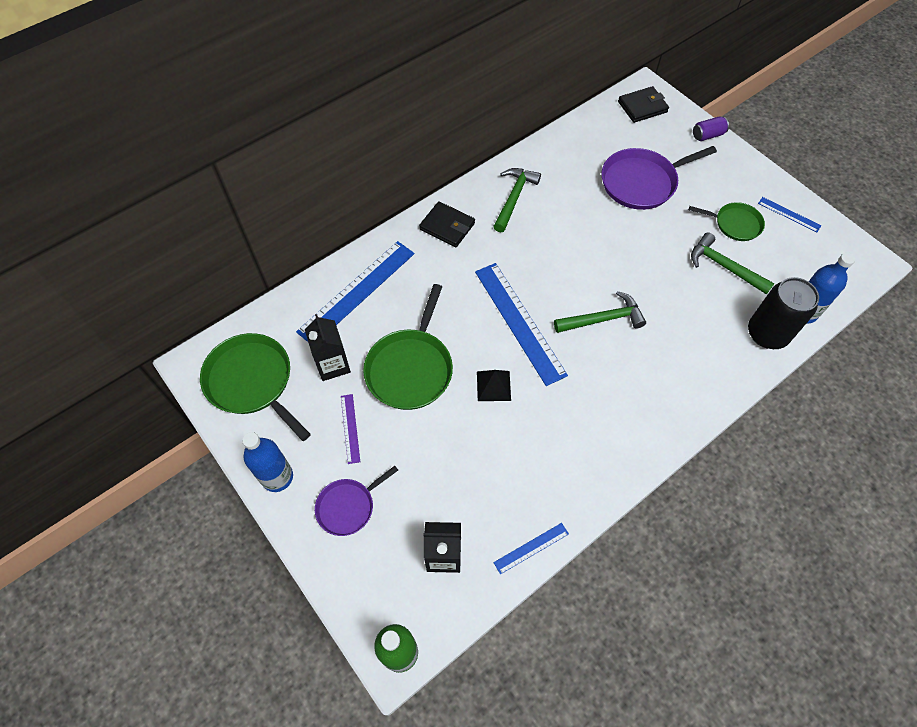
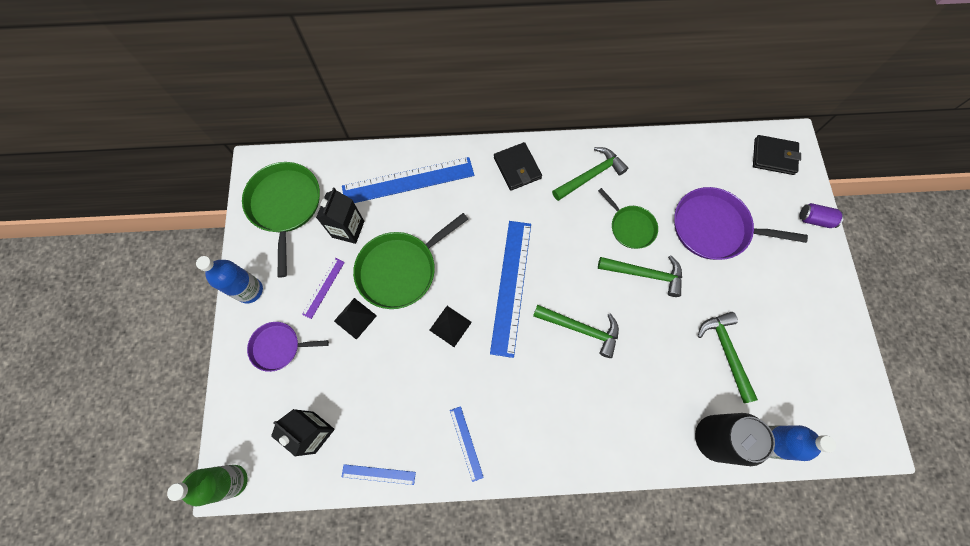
camera: 35 degrees right, 10 degrees up
(402, 434) = (355, 318): none -> black pyramid
(618, 247) = (644, 274): none -> green hammer
(735, 224) = (770, 319): green pan -> green pan (630, 227)
(789, 214) = (831, 343): blue ruler -> blue ruler (466, 443)

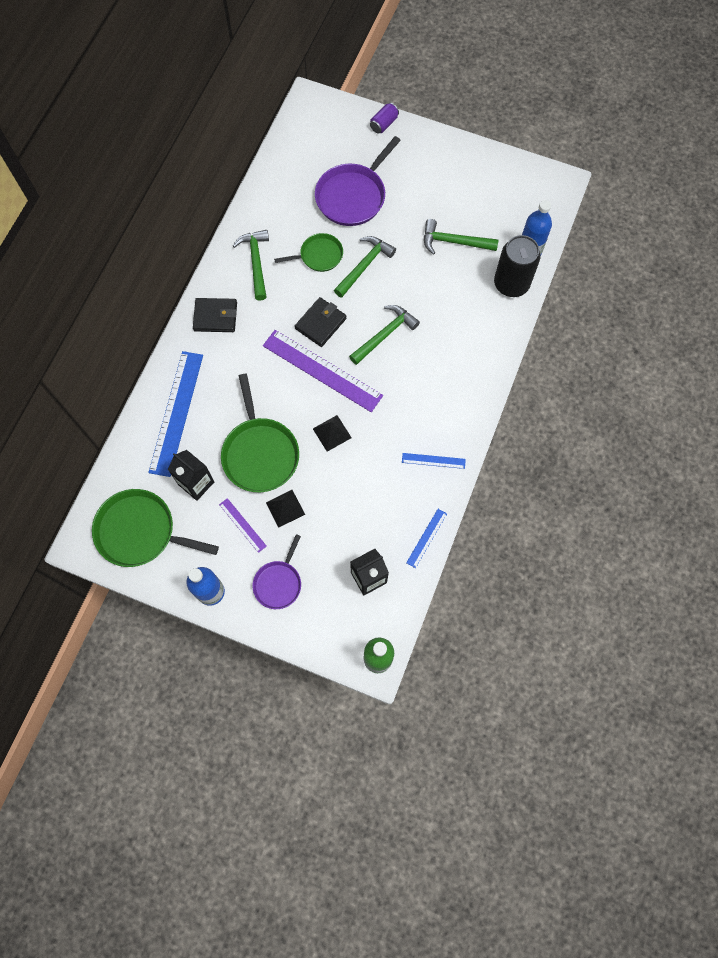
camera: 65 degrees left, 0 degrees up
(511, 286) = (322, 370): blue ruler -> purple ruler
(774, 157) = (316, 120): black wallet -> black wallet (321, 323)

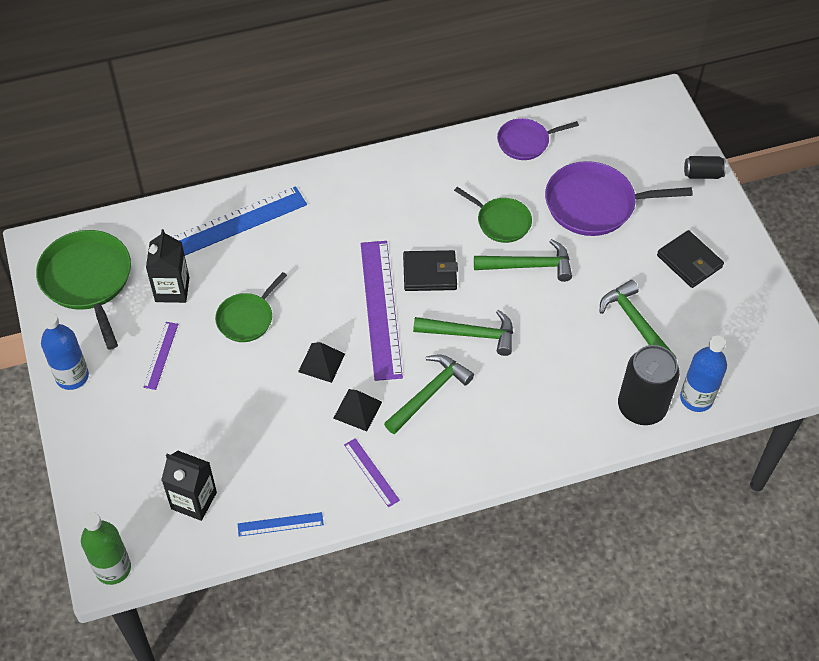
camera: 50 degrees right, 15 degrees down
(215, 317) = (355, 187): black wallet -> black wallet (689, 261)
(256, 262) = (442, 178): green hammer -> green hammer (429, 393)
(260, 453) = (247, 318): green pan -> green pan, size x0.59
(278, 583) = (125, 426): purple pan -> purple pan (526, 142)
(285, 508) = (208, 378): black pyramid -> black pyramid (357, 410)
(384, 124) = (702, 174): purple can -> black can
(433, 461) = (371, 472): blue ruler -> purple ruler

